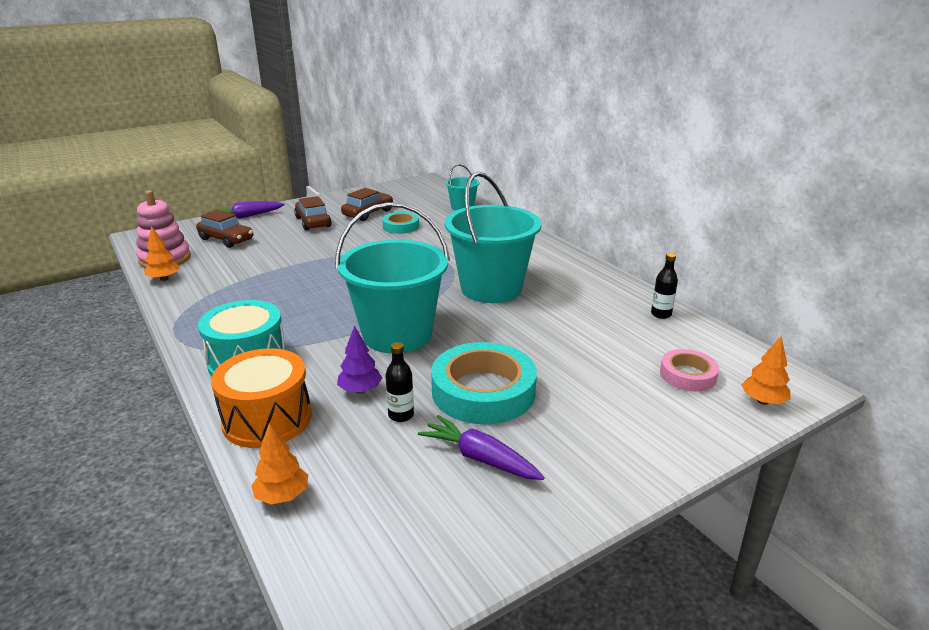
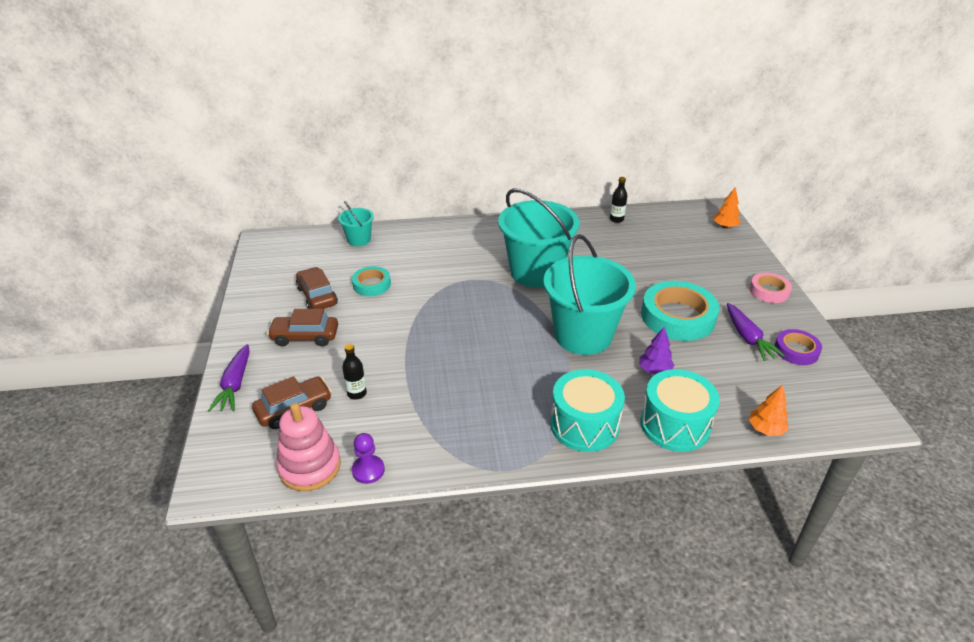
camera: 65 degrees left, 10 degrees up
(164, 279) = (368, 470): orange tree -> purple pawn
(267, 419) = (675, 425): orange drum -> turquoise drum
(401, 415) = (693, 359): black bottle -> black bottle (357, 393)
(479, 458) = (748, 338): purple carrot -> purple carrot turned 75 degrees counterclockwise
(483, 512) = (796, 350): none -> purple tape
(688, 375) = (690, 238): pink tape -> pink tape (769, 291)

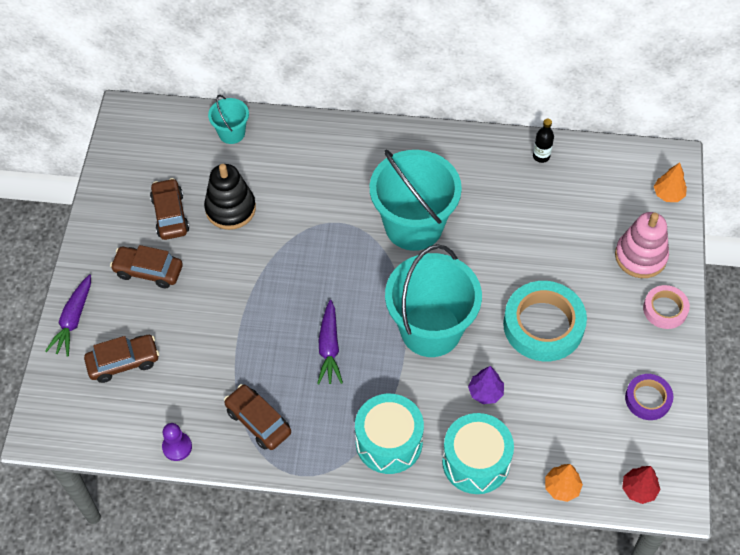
camera: 15 degrees right, 20 degrees up
(310, 467) = (127, 431): pink stacking toy -> pink stacking toy (640, 256)
(357, 393) = (185, 356): black bottle -> none
(371, 284) = (230, 209): turquoise tape -> black stacking toy
(447, 432) = (258, 421): none -> brown car
(748, 338) = (605, 371): purple carrot -> purple carrot (329, 348)
(834, 417) = (638, 489): none -> red tree

